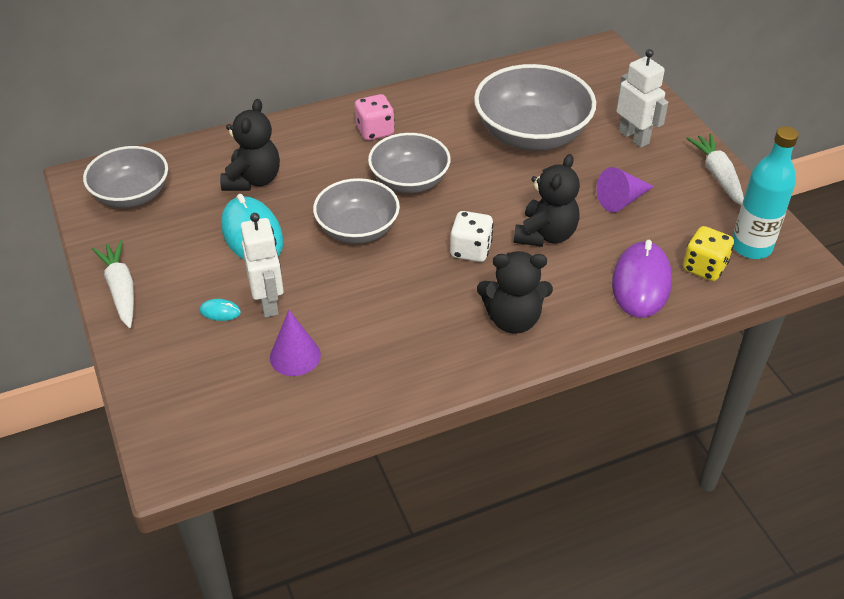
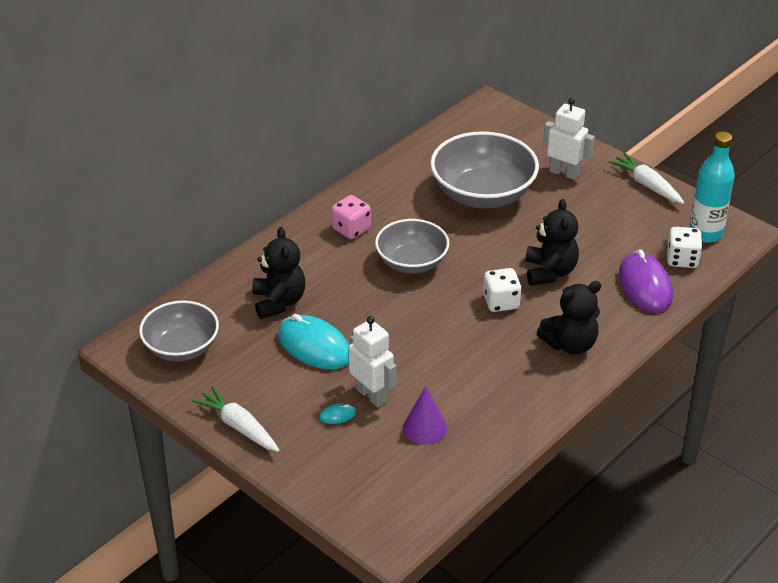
camera: 25 degrees left, 5 degrees down
(357, 229) = (399, 314): grey bowl -> none
(622, 200) = (588, 226): purple cone -> none
(704, 267) = (682, 259): yellow dice -> white dice

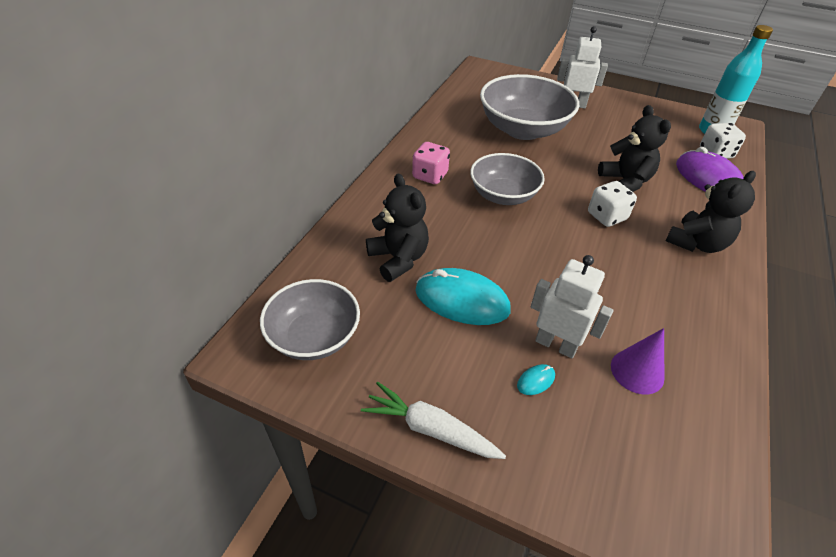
camera: 20 degrees left, 5 degrees up
(646, 185) = (639, 104): white carrot -> none

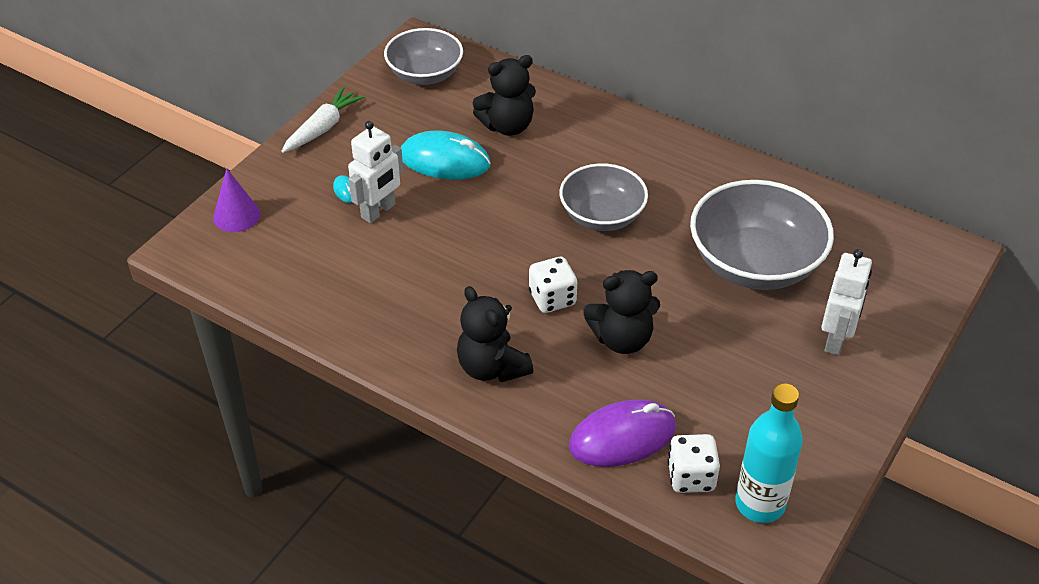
camera: 100 degrees right, 0 degrees up
(430, 176) = (645, 161): pink dice -> none
(462, 300) = (445, 160): turquoise mouse -> turquoise mouse turned 75 degrees clockwise
(637, 371) = (335, 256): purple cone -> purple cone (236, 215)

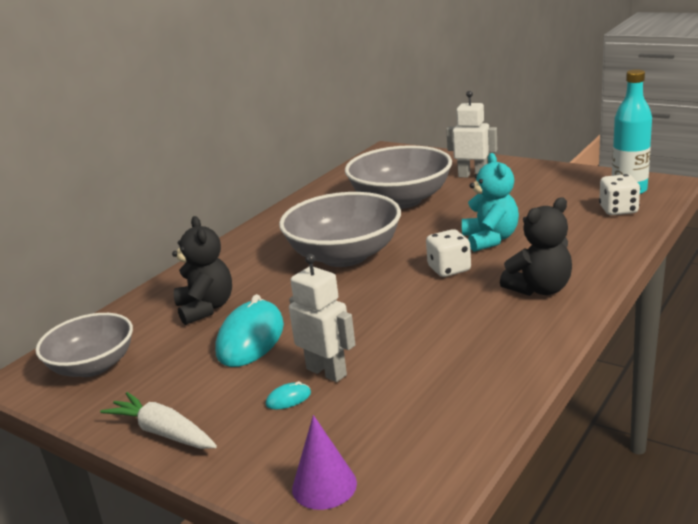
camera: 85 degrees left, 20 degrees down
(602, 216) = (344, 256): grey bowl -> grey bowl, size x1.53
(622, 339) = (490, 239): black teddy bear -> turquoise teddy bear
(622, 437) = (593, 233): purple mouse -> none

